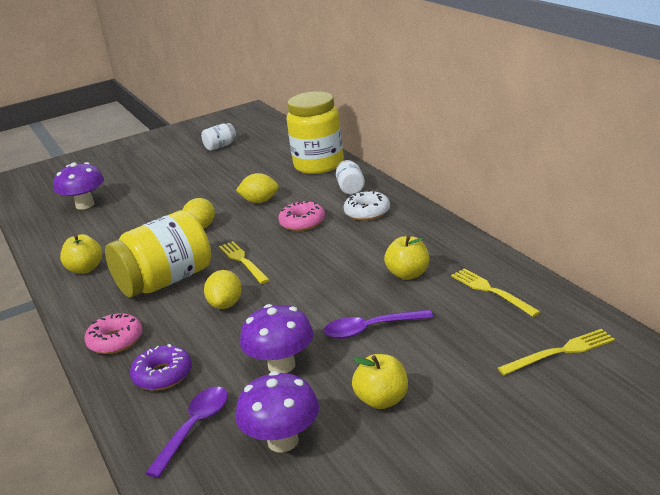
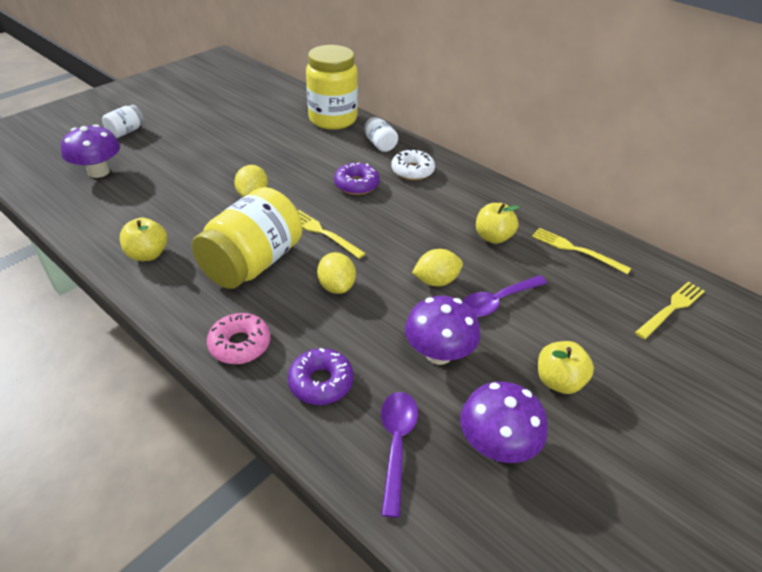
camera: 25 degrees left, 15 degrees up
(220, 146) = (216, 98): white jar -> white jar (126, 131)
(260, 201) = (298, 161): yellow lemon -> yellow lemon (436, 281)
(302, 222) = (356, 184): pink donut -> purple donut

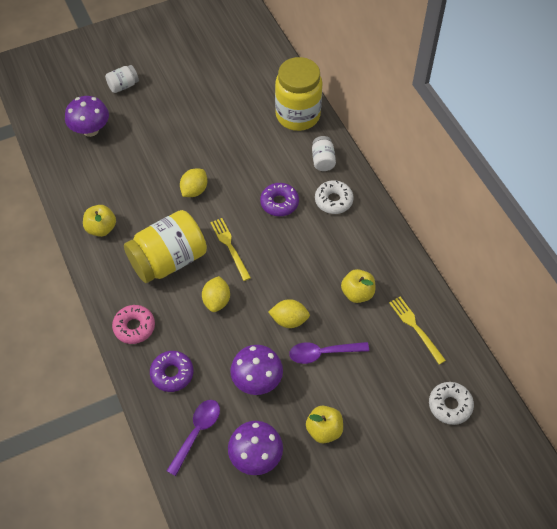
camera: 25 degrees right, 15 degrees up
(671, 308) = (450, 405): yellow fork -> white donut

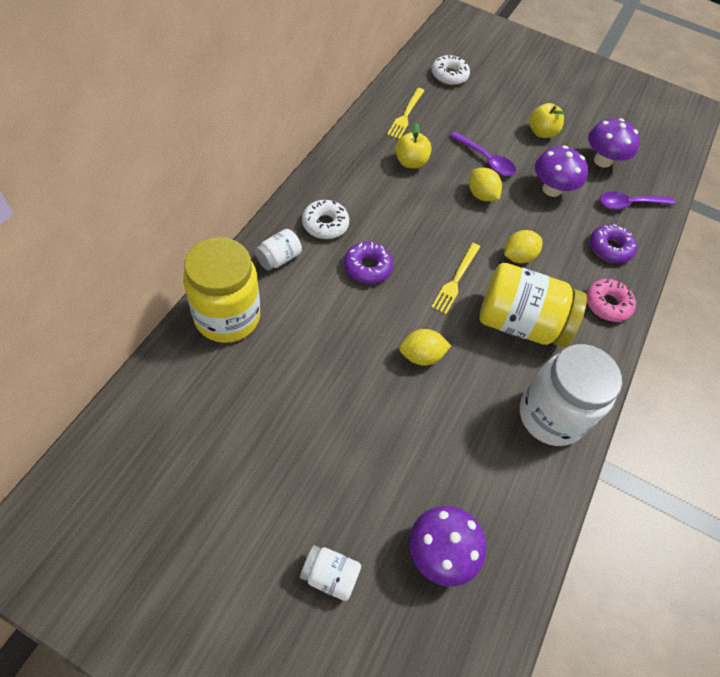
camera: 135 degrees left, 0 degrees up
(101, 228) = (551, 416): yellow apple -> white jar

